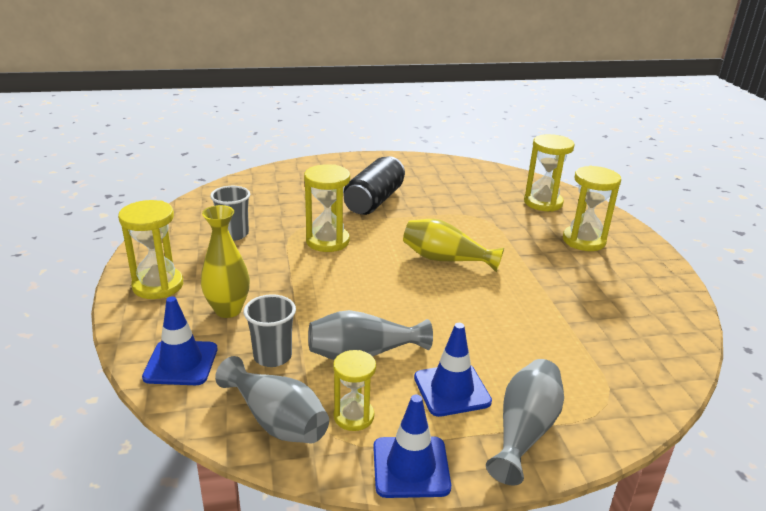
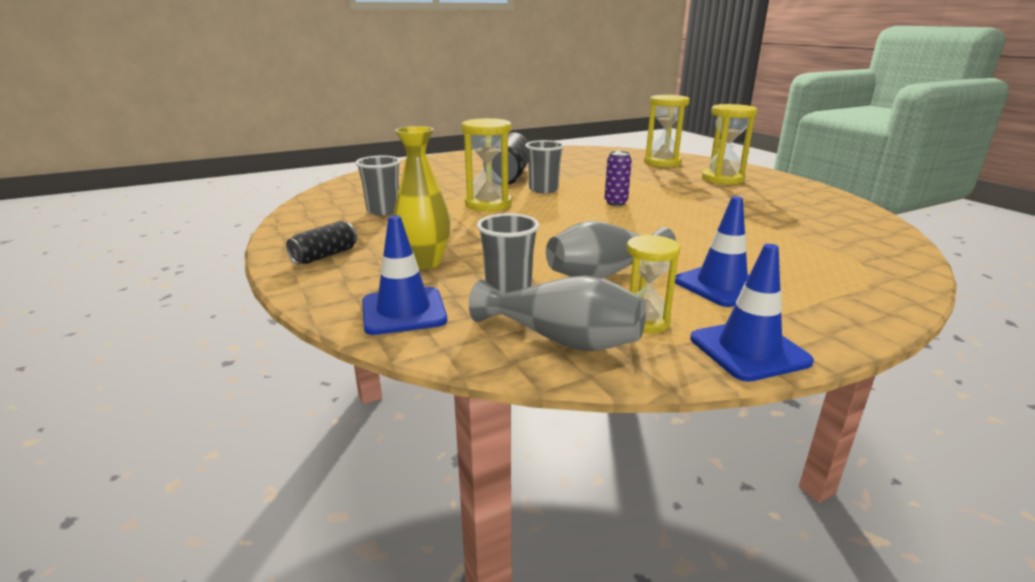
camera: 15 degrees left, 5 degrees down
(158, 285) = (325, 256): yellow hourglass -> black can
(392, 228) = (543, 190): none -> grey cup
(445, 259) = (615, 203): yellow vase -> purple can
(524, 431) = (824, 302): grey vase -> none

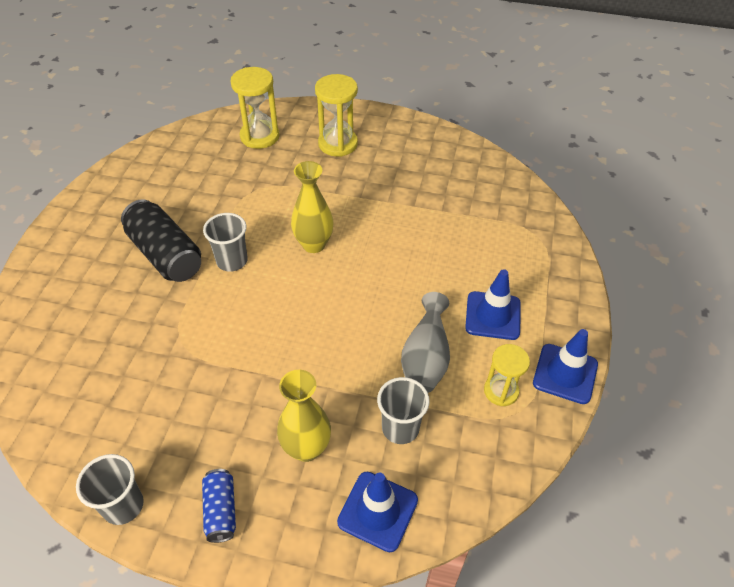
camera: 50 degrees left, 25 degrees up
(325, 256) = (221, 510): black can -> blue can
(383, 210) = (151, 407): grey cup -> grey cup (123, 505)
(488, 204) = (224, 323): yellow hourglass -> none
(562, 339) = (488, 448): grey vase -> none
(615, 203) = (314, 244): purple can -> yellow vase

